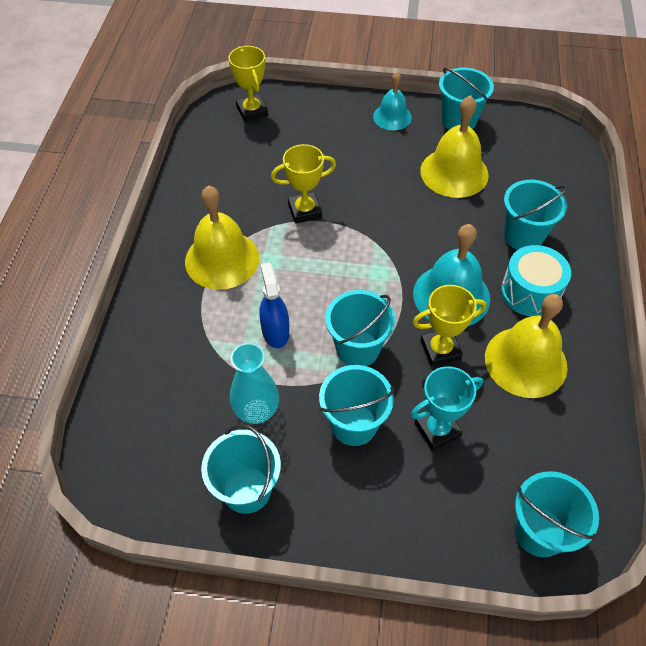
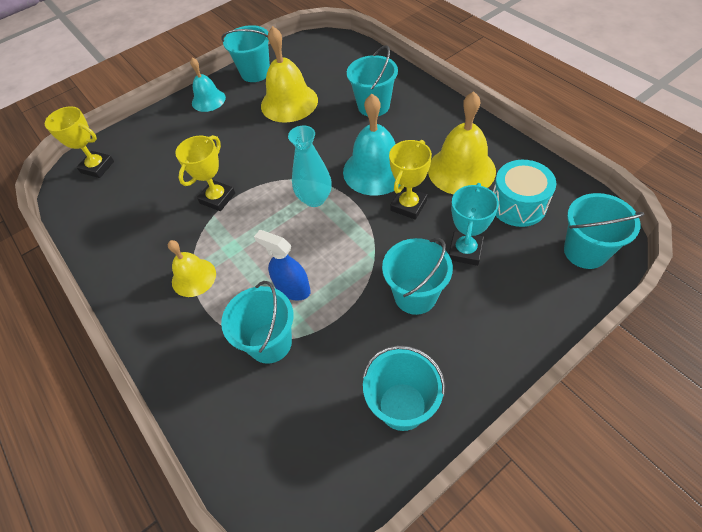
camera: 40 degrees left, 0 degrees up
(222, 259) = (194, 277): yellow bell -> yellow bell, size x0.61
(256, 411) = (344, 350): turquoise vase -> turquoise vase (315, 199)
(357, 348) = (359, 249): turquoise bucket -> turquoise bucket (270, 343)
(530, 292) = (416, 132): turquoise drum -> turquoise drum (518, 205)

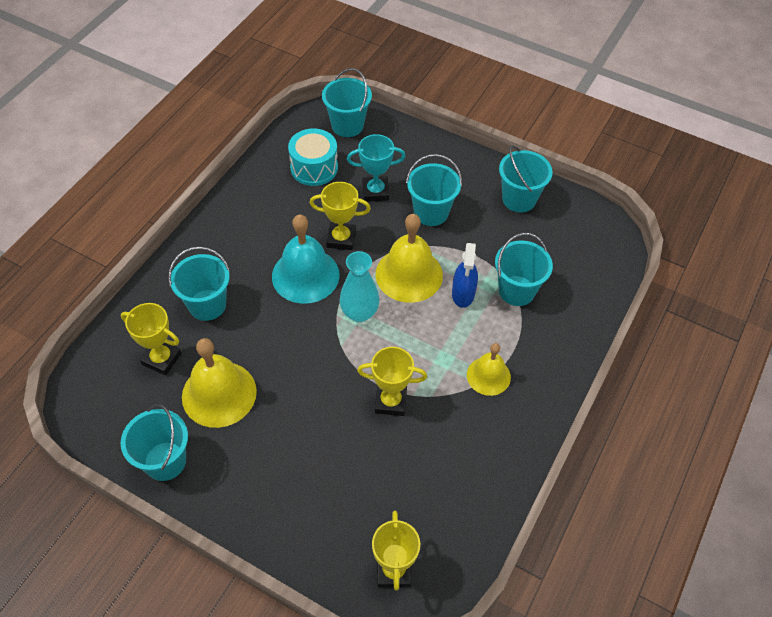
camera: 120 degrees left, 0 degrees up
(208, 100) = (234, 495): turquoise bell -> none
(336, 78) = (161, 359): none -> yellow trophy
(461, 170) = (284, 211): yellow bell -> yellow bell (409, 274)

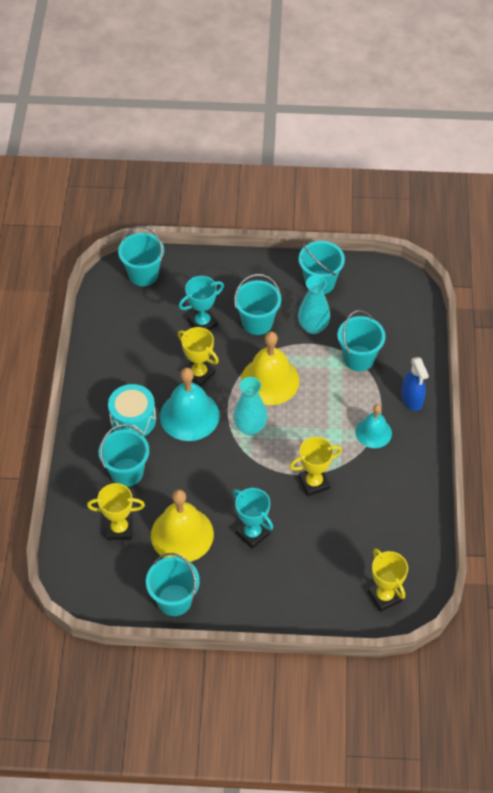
camera: 25 degrees left, 0 degrees up
(291, 427) = (252, 533): none -> turquoise trophy
(314, 168) = (139, 323): turquoise drum -> turquoise drum (133, 419)
(341, 239) = (199, 374): yellow trophy -> yellow trophy turned 60 degrees clockwise
(463, 294) = (320, 378): blue spray bottle -> blue spray bottle (412, 399)
(486, 239) = (313, 327): none -> turquoise vase
(488, 376) = (373, 432): yellow bell -> turquoise bell

